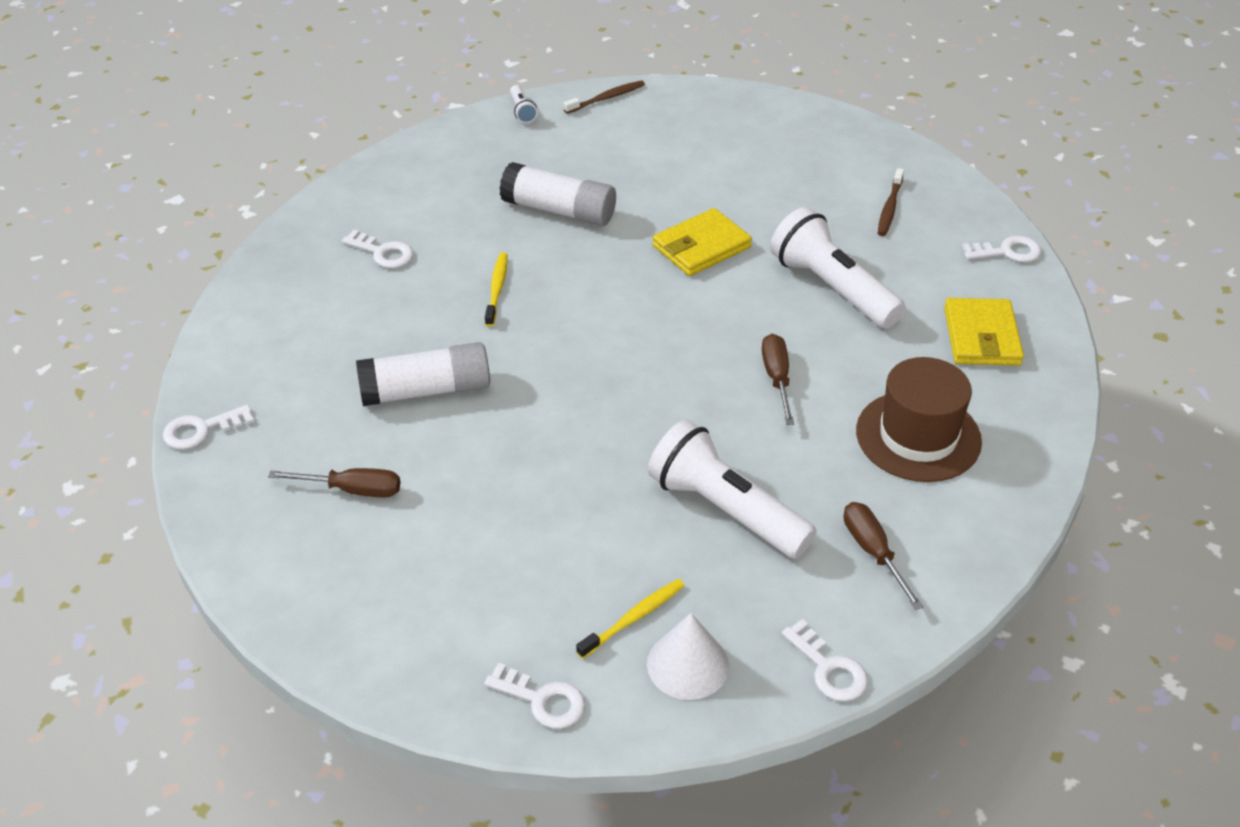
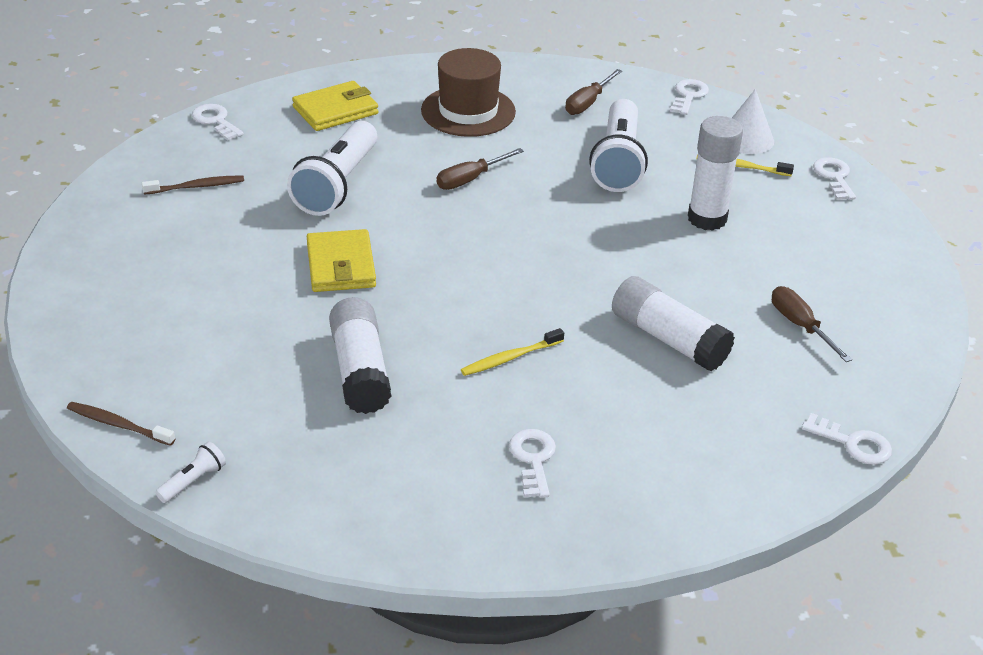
camera: 125 degrees left, 5 degrees down
(565, 523) = (707, 219): none -> white glue stick
(701, 247) = (341, 265): yellow wallet -> yellow wallet turned 60 degrees clockwise

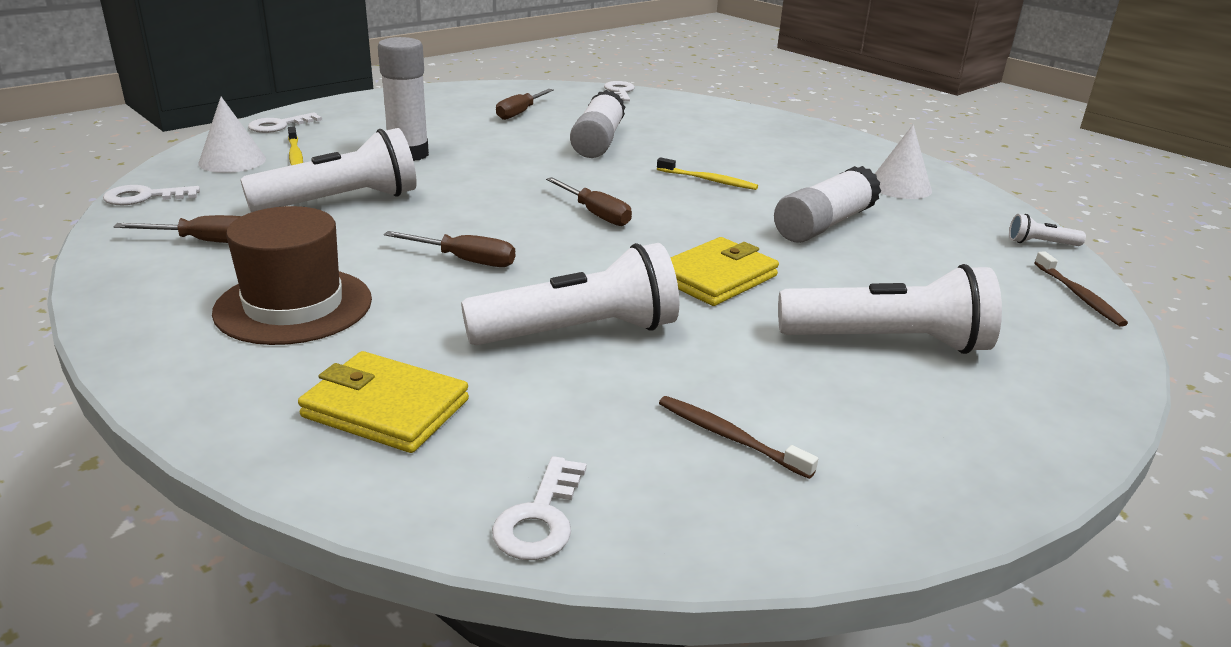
camera: 125 degrees left, 10 degrees down
(192, 288) = (889, 342): none -> white flashlight
(381, 482) = (899, 187): none -> white cone
(494, 261) = (596, 214): none -> brown screwdriver
(533, 459) = (788, 154): white key -> none

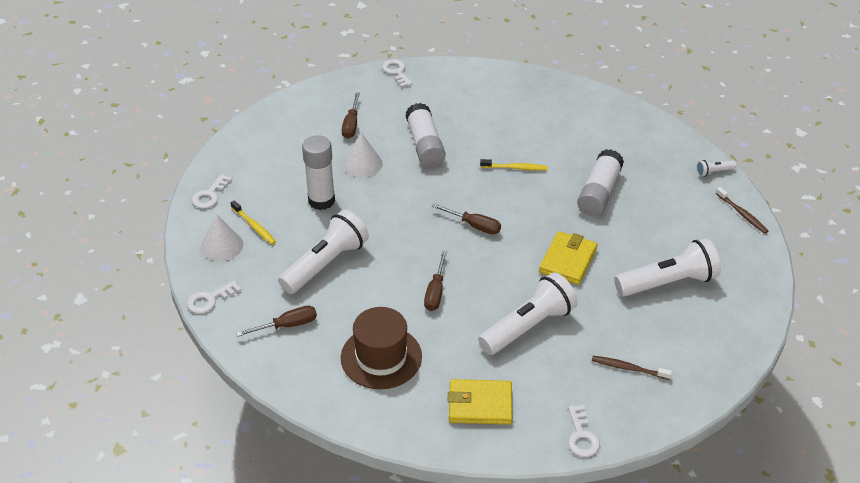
camera: 20 degrees left, 15 degrees up
(465, 260) = (435, 292): brown screwdriver -> brown screwdriver turned 105 degrees clockwise
(899, 187) = (623, 138): white cone -> white cone (362, 164)

